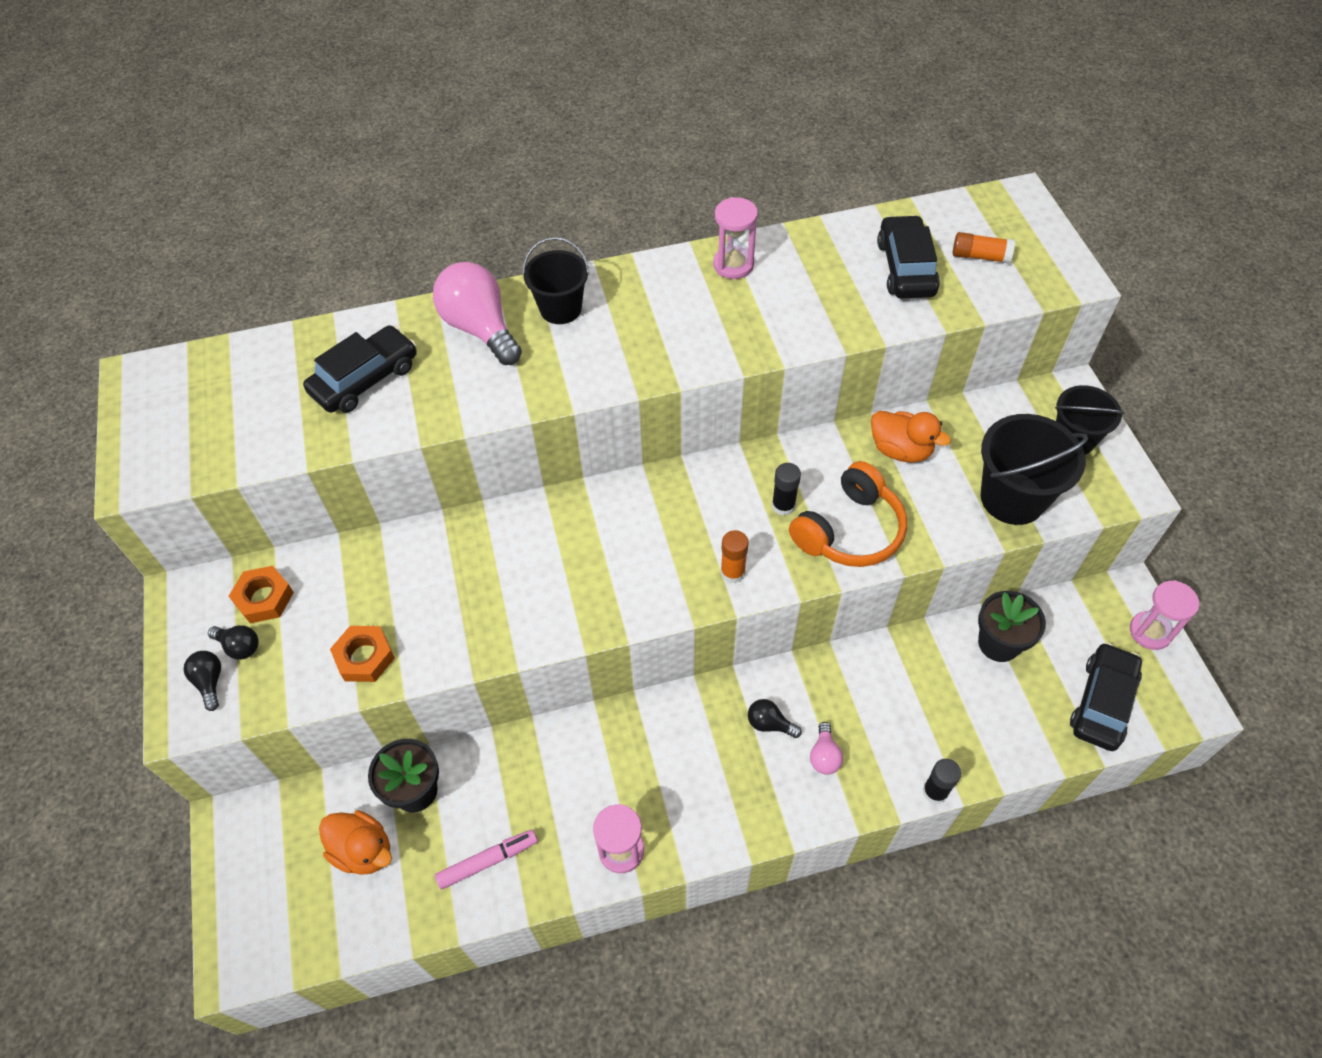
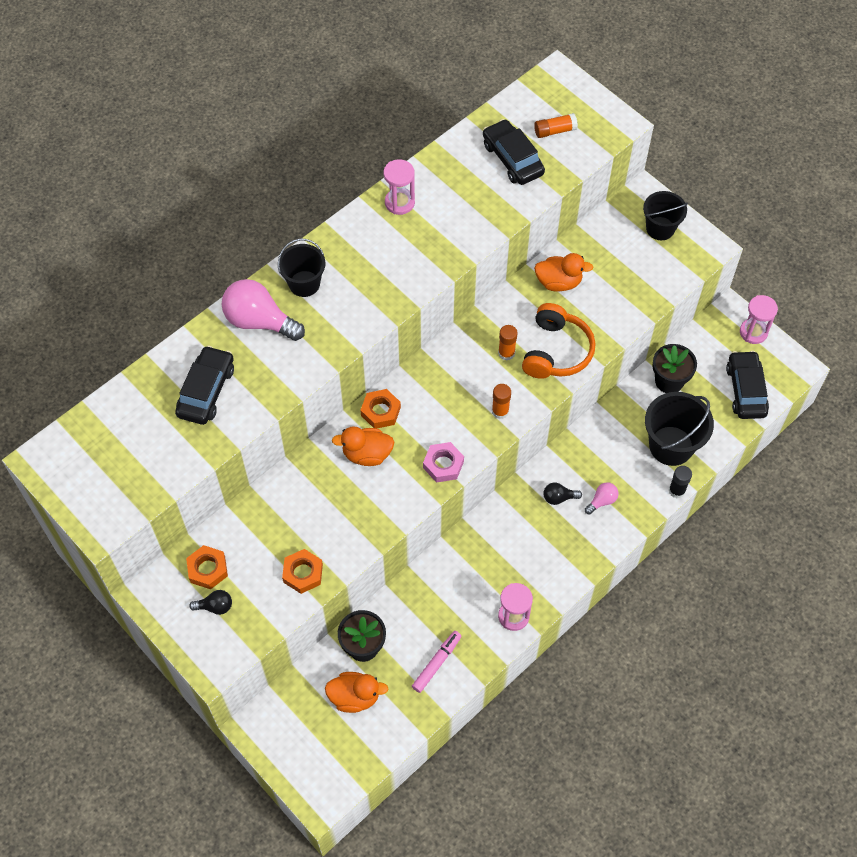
camera: 30 degrees left, 5 degrees up
(210, 682) = (212, 637): black light bulb -> none
(536, 550) = (367, 454): none -> orange duck
(585, 507) = (380, 411): none -> orange nut
(620, 605) = (443, 464): none -> pink nut
(783, 505) = (506, 353): black glue stick -> orange glue stick
(824, 756) = (602, 501): pink light bulb -> pink light bulb turned 105 degrees counterclockwise
(1012, 498) = (642, 285): black bucket -> black bucket (671, 446)

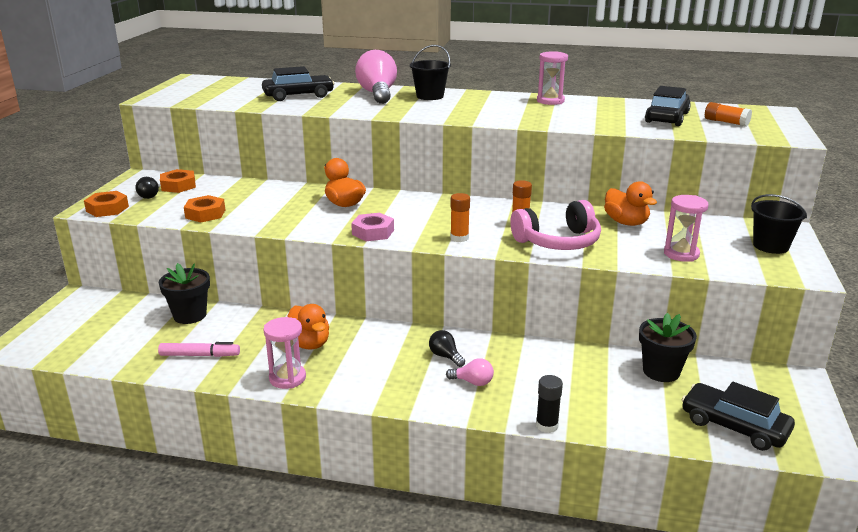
camera: 55 degrees right, 35 degrees down
(355, 697) = (134, 328): orange duck -> orange duck (309, 344)
(380, 411) = (390, 198): orange nut -> orange nut (107, 209)
(556, 351) = (558, 242): orange headphones -> pink headphones
(671, 446) = (593, 401): black bucket -> none
(746, 390) = (734, 426): black car -> black car turned 105 degrees counterclockwise
(753, 332) = (807, 403): pink hourglass -> pink hourglass (681, 254)

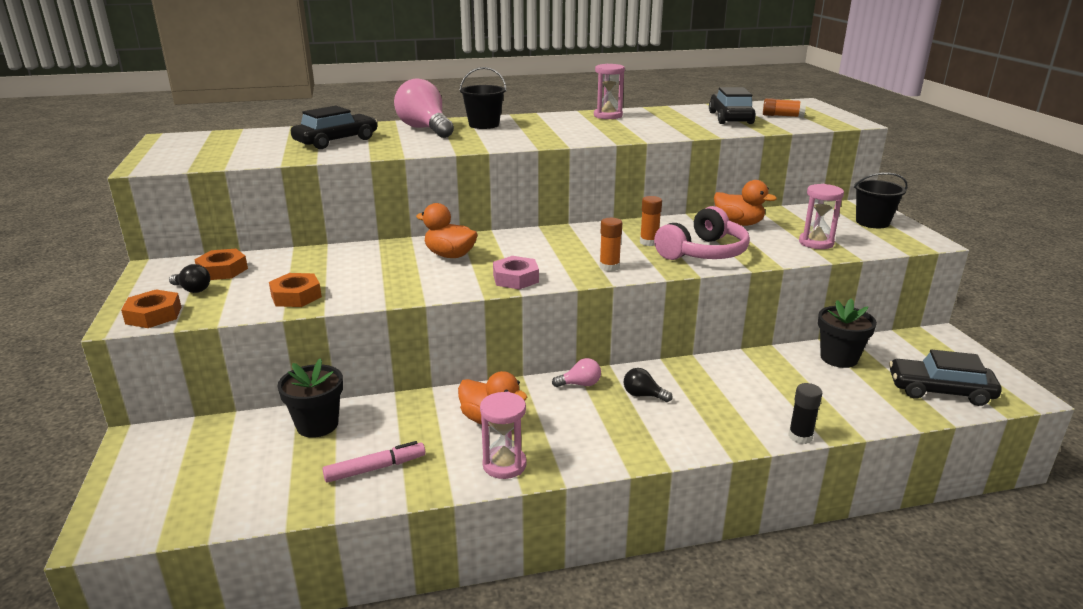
camera: 25 degrees left, 0 degrees up
(473, 382) = (694, 414): pink light bulb -> pink light bulb (580, 384)

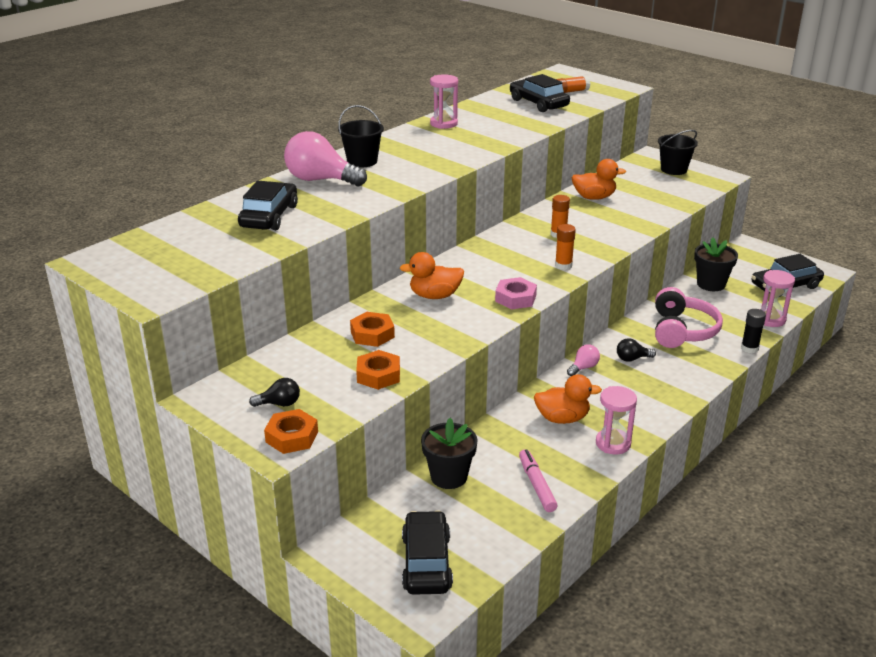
camera: 35 degrees left, 5 degrees up
(185, 487) = (426, 562): none -> black car
(222, 270) = (269, 377): orange nut -> orange nut (372, 334)
(375, 468) = (536, 485): pink marker -> pink marker turned 45 degrees counterclockwise
(703, 252) = (606, 231): pink headphones -> pink headphones (682, 330)
(816, 243) = (662, 199): pink hourglass -> pink hourglass (770, 319)

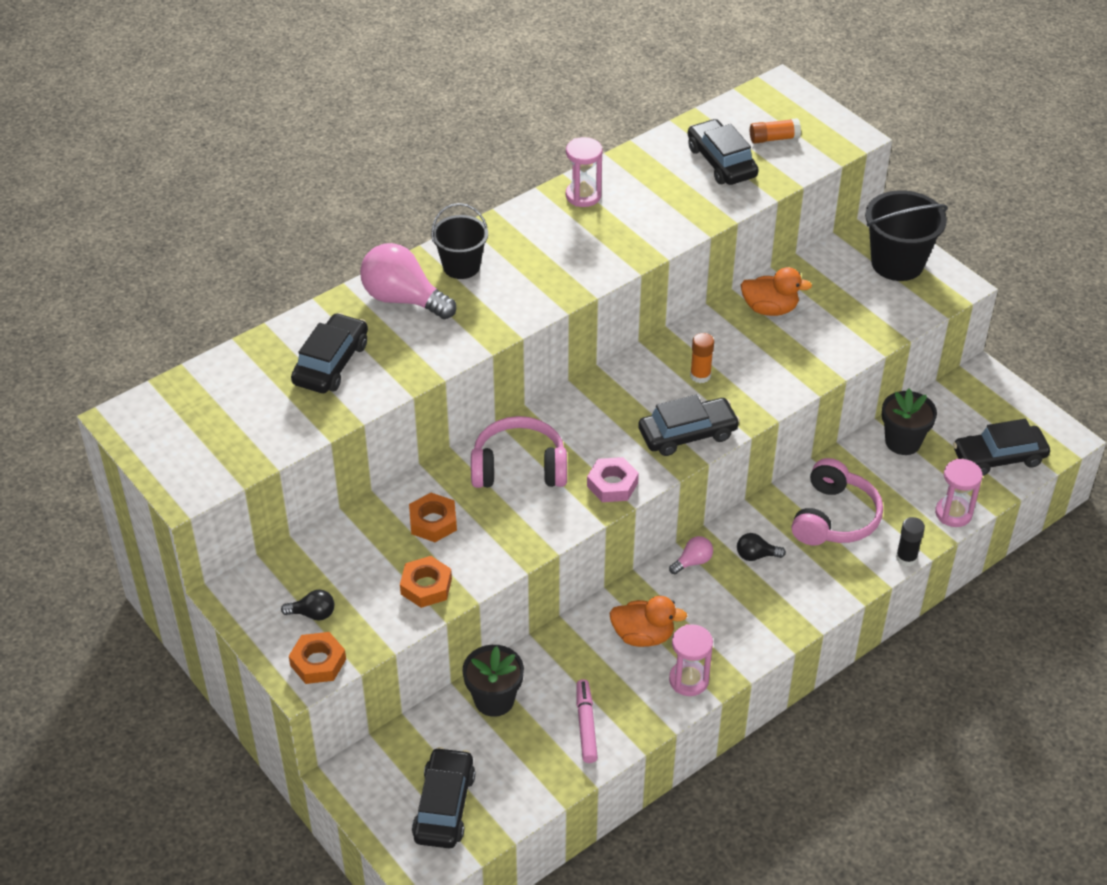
camera: 10 degrees right, 15 degrees up
(434, 296) = (519, 467): orange duck -> pink headphones
(563, 265) = (687, 434): orange glue stick -> black car
(673, 169) = (897, 263): black bucket -> black bucket, size x1.52

